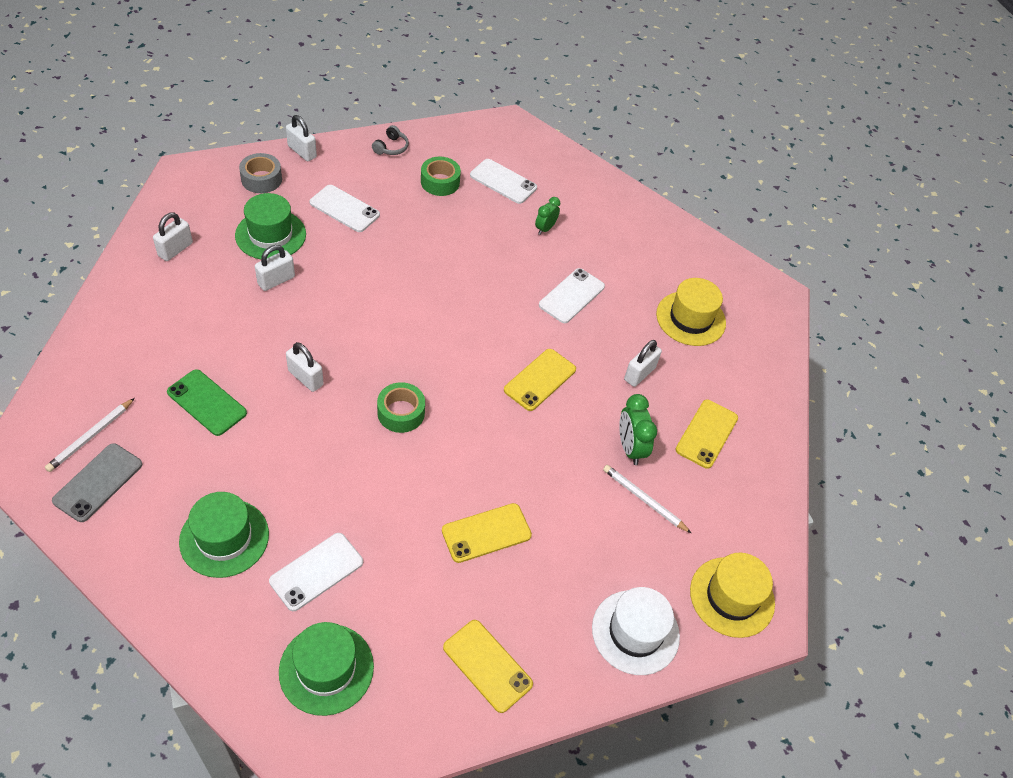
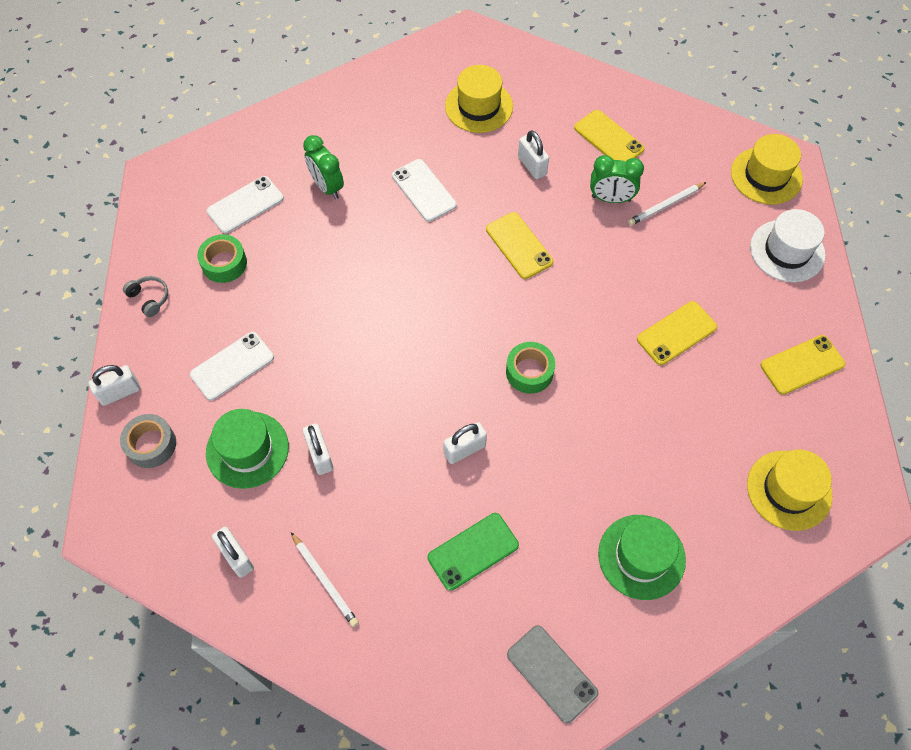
camera: 65 degrees left, 10 degrees up
(91, 436) = (490, 676): white pencil -> white pencil (324, 580)
(316, 571) = (692, 480): white phone -> none
(326, 669) = (789, 490): green hat -> yellow hat
(486, 533) = (676, 333): yellow phone -> yellow phone turned 60 degrees clockwise
(545, 229) = (327, 187): green clock -> green clock, size x1.54

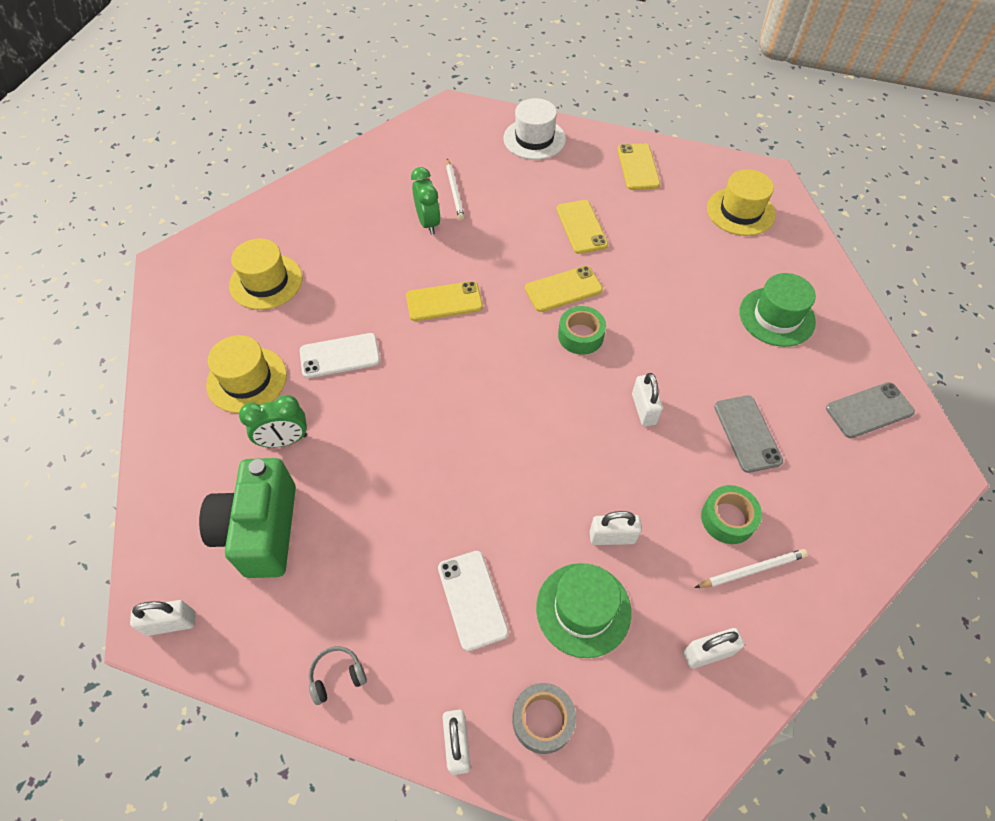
camera: 70 degrees left, 5 degrees down
(224, 263) = (330, 574): green tape -> green tape (728, 519)
(245, 205) = (261, 530): white phone -> green camera
(473, 551) = (747, 433): green phone -> grey phone
(532, 166) = (361, 264): white padlock -> white padlock (171, 623)
(608, 138) = (364, 203): yellow phone -> yellow phone (563, 289)
(611, 198) = (428, 223): green clock -> green clock turned 45 degrees counterclockwise
(766, 176) = (458, 125): yellow hat -> yellow hat (247, 379)

